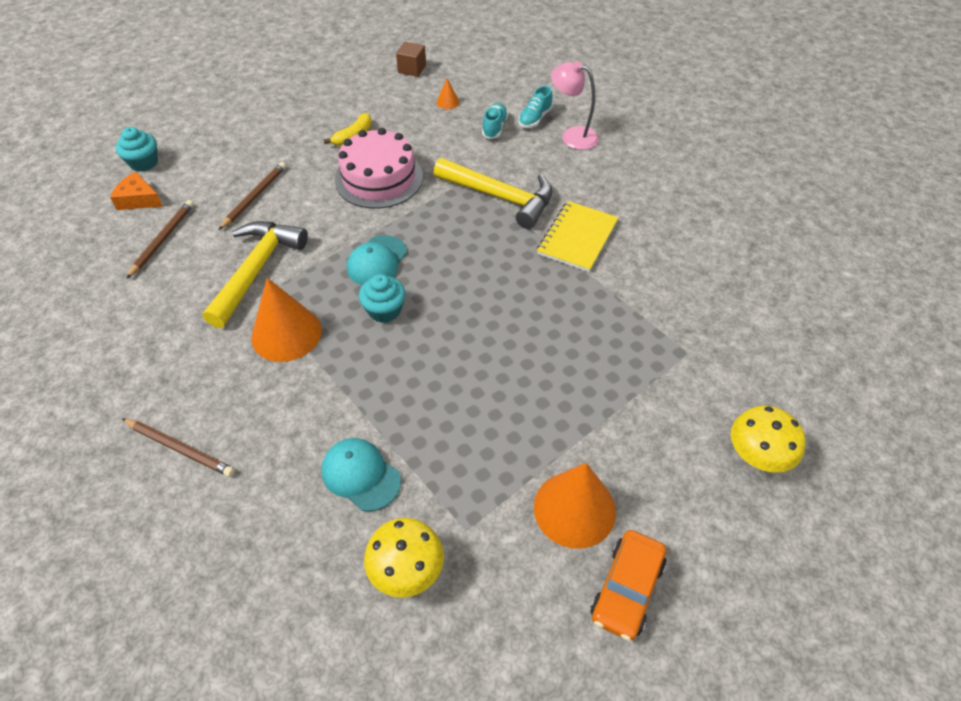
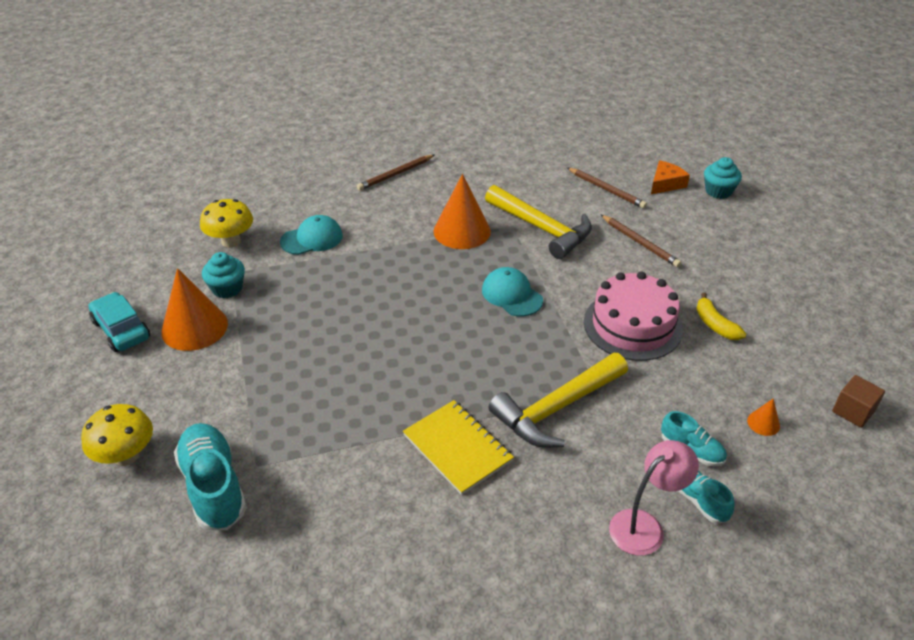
camera: 115 degrees right, 10 degrees down
(384, 310) = (450, 285): turquoise cupcake -> turquoise cupcake (227, 288)
(627, 589) = (121, 330): orange car -> turquoise car
(728, 369) = (214, 486): none -> turquoise shoe

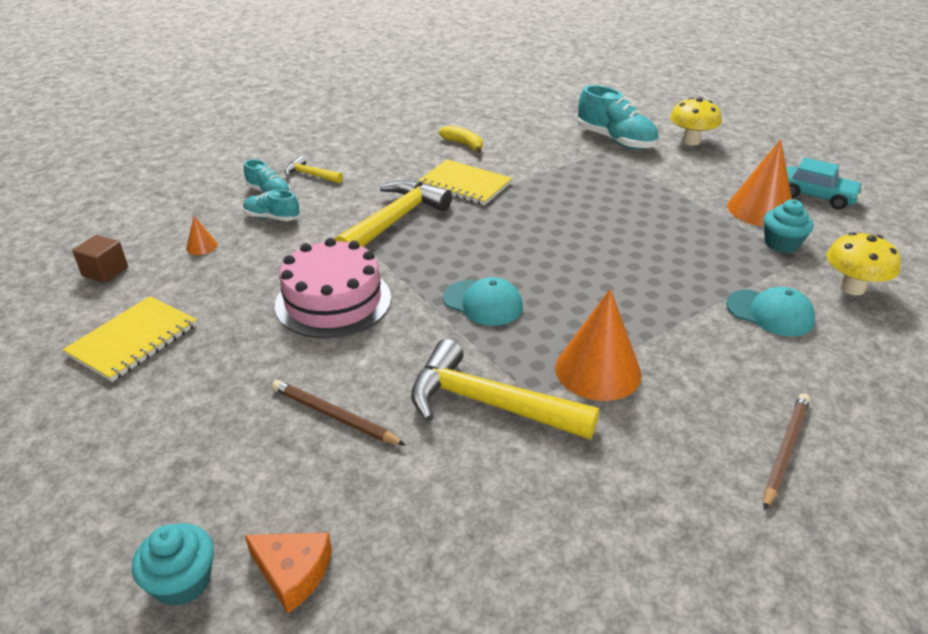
camera: 160 degrees right, 5 degrees down
(312, 239) = (770, 313): turquoise cap -> turquoise cap turned 105 degrees counterclockwise
(606, 189) = (409, 519): brown pencil -> none
(644, 526) = (310, 175): pink lamp -> yellow hammer
(665, 184) = (293, 572): orange cheese -> orange cheese turned 90 degrees counterclockwise
(715, 324) = (234, 323): yellow banana -> yellow banana (463, 144)
(794, 328) = (133, 340): none -> yellow notebook

